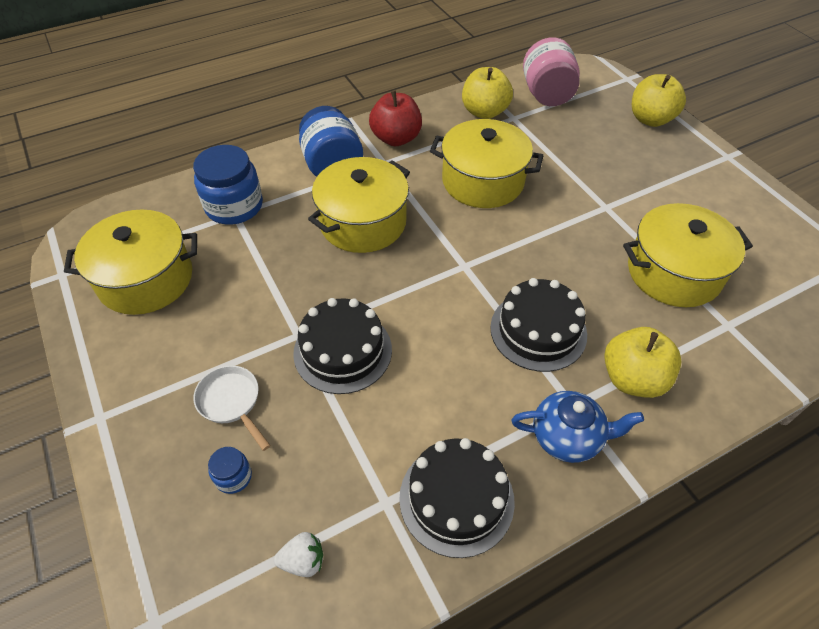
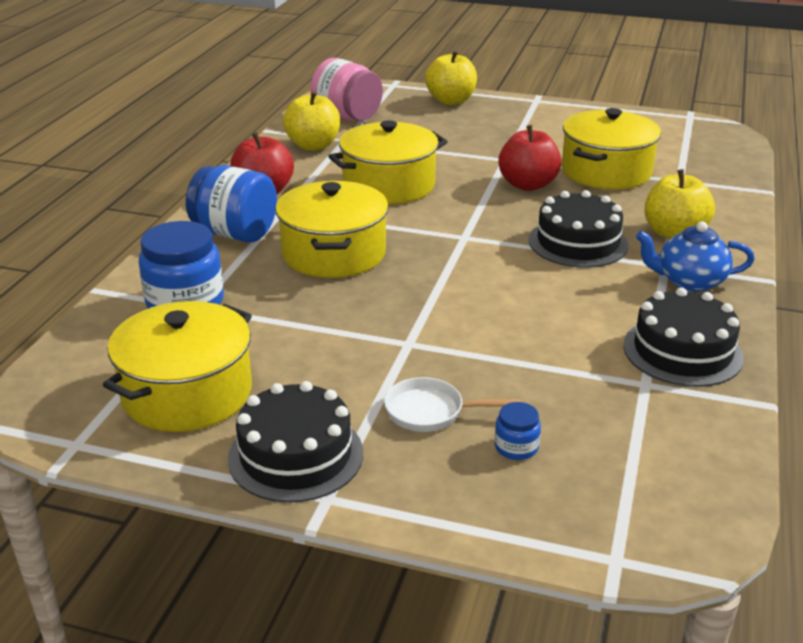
camera: 45 degrees left, 20 degrees down
(303, 561) = (650, 449): white strawberry -> none
(342, 351) = (462, 330): black cake -> black cake (296, 455)
(567, 437) = (689, 281): blue teapot -> blue teapot turned 135 degrees counterclockwise
(585, 245) = (528, 185): none -> red apple

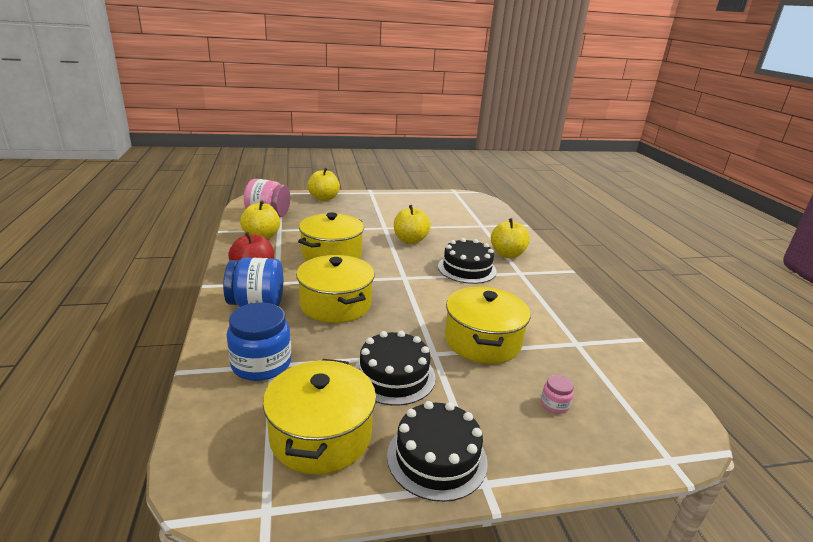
camera: 30 degrees left, 5 degrees down
(430, 412) = (488, 396): white pan -> none
(516, 447) = (554, 404): blue jar -> pink jar
(528, 185) = (410, 240): red apple -> yellow apple
(606, 171) = (443, 226): yellow pot -> yellow pot (482, 341)
(682, 351) = (574, 319): black cake -> black cake (393, 376)
(689, 281) = (539, 279): blue teapot -> none

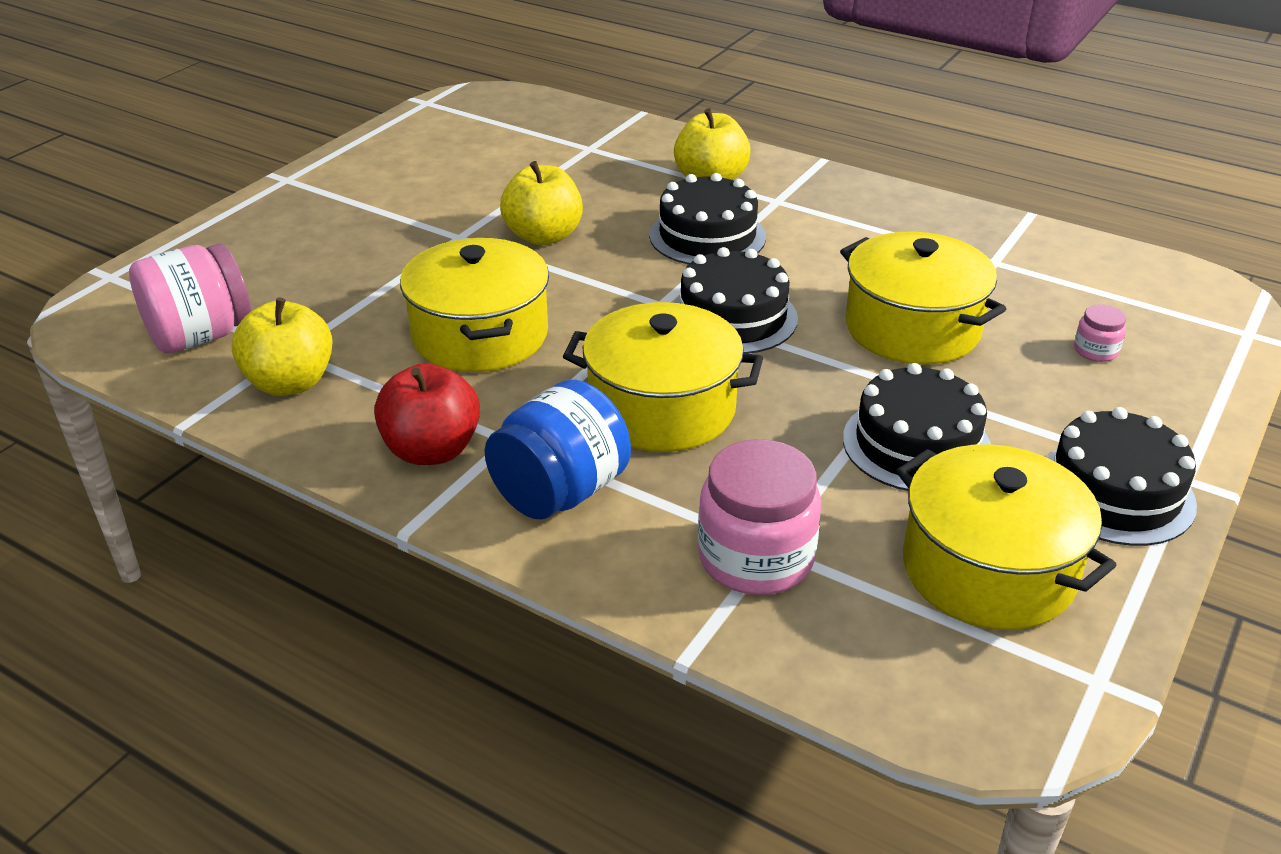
camera: 45 degrees left, 10 degrees up
(261, 364) = (755, 558): blue jar -> pink jar
(324, 198) = (226, 240): yellow apple -> none
(420, 295) = (733, 317): none -> black cake

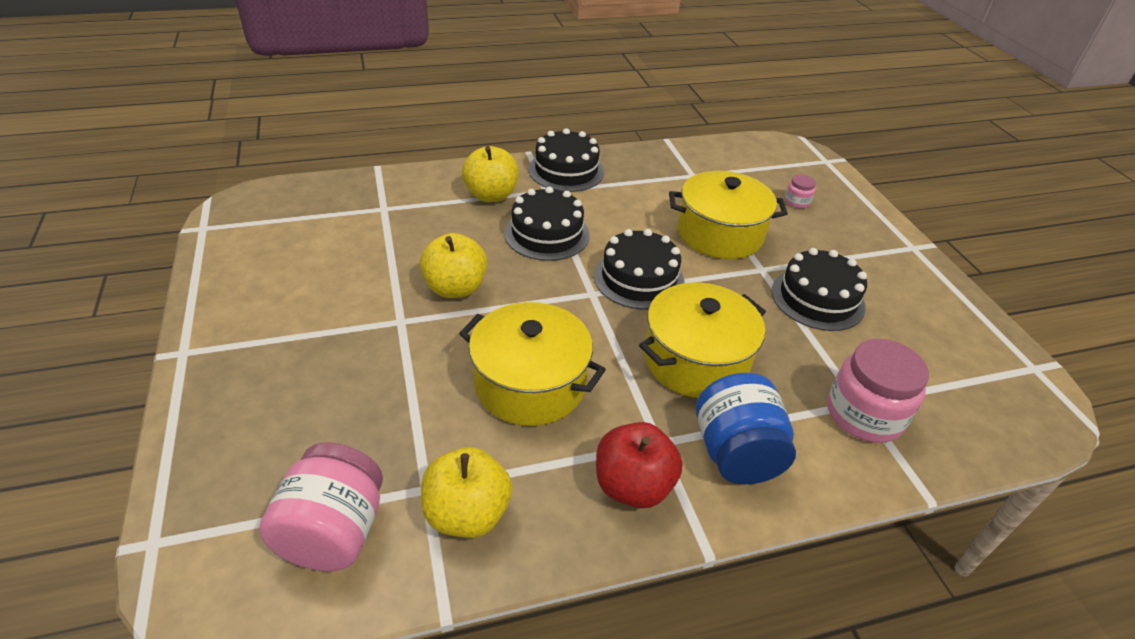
camera: 50 degrees left, 5 degrees up
(988, 570) = (934, 345): yellow pot -> none
(1114, 492) = (906, 271): black cake -> black cake (566, 170)

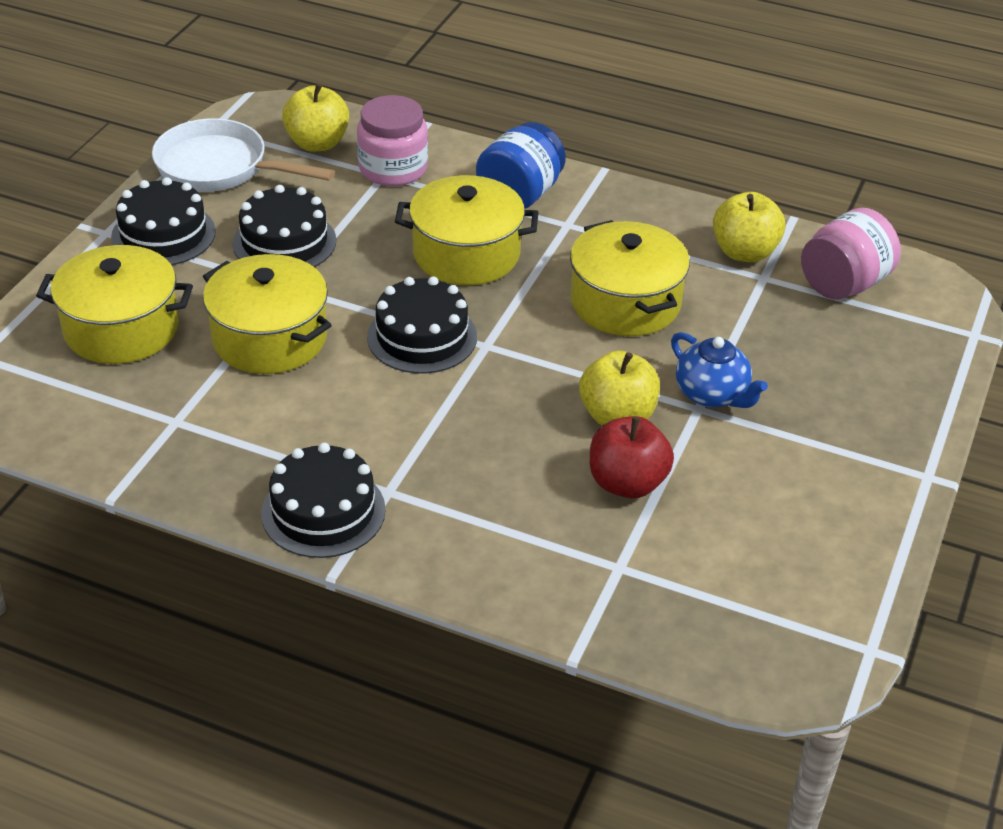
camera: 140 degrees left, 0 degrees up
(397, 337) = (712, 394): none -> blue teapot
(491, 195) = (464, 520): yellow apple -> yellow apple (317, 143)
(547, 234) = (456, 431): black cake -> black cake (163, 234)
(633, 486) = (615, 214): red apple -> red apple (627, 483)
(797, 202) = (121, 328): pink jar -> yellow pot
(958, 334) = (220, 168): none -> white pan

